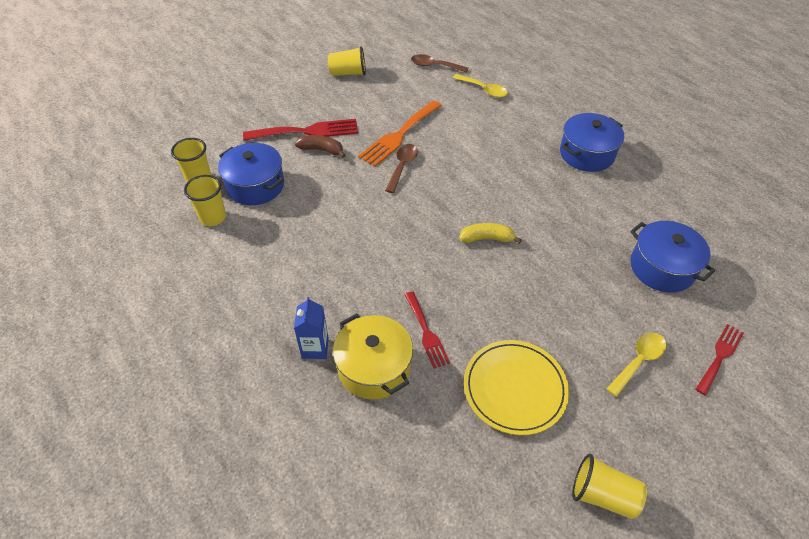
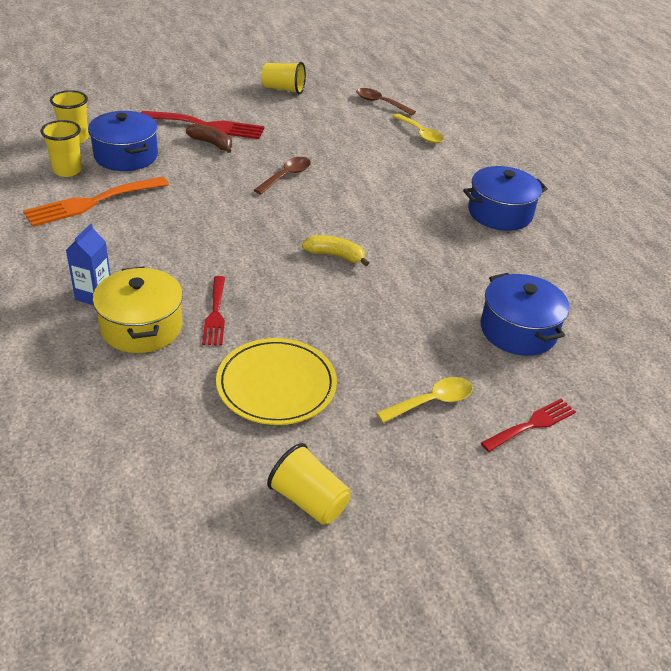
camera: 15 degrees right, 10 degrees down
(399, 135) = (301, 150): orange fork -> orange fork (91, 202)

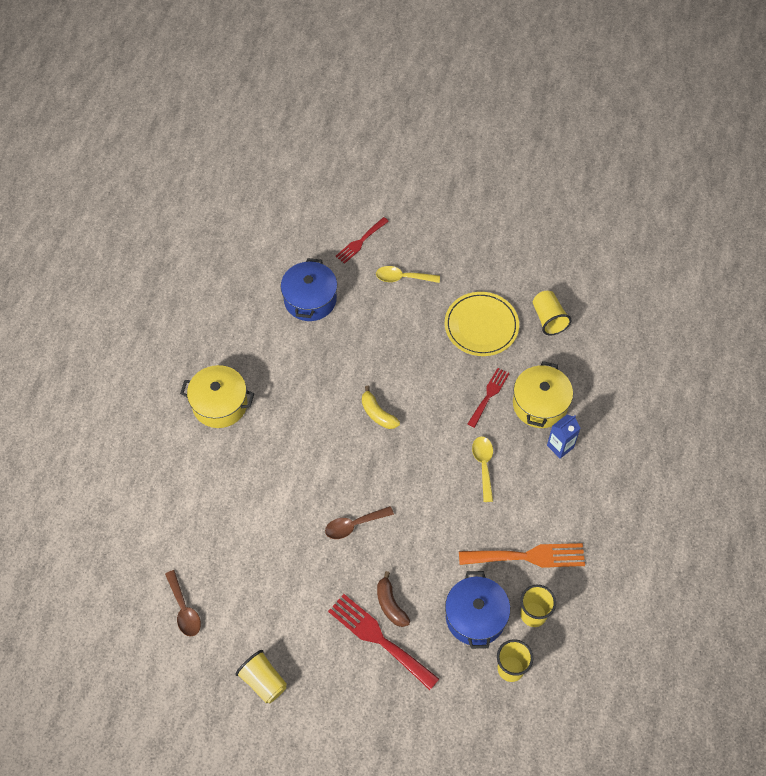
camera: 145 degrees left, 20 degrees up
(309, 500) = (503, 255): yellow cup -> yellow cup (548, 319)
(420, 134) = (190, 537): yellow spoon -> yellow spoon (483, 465)
(500, 213) = (220, 404): blue pot -> yellow pot
(532, 424) = (360, 242): red fork -> red fork turned 45 degrees counterclockwise

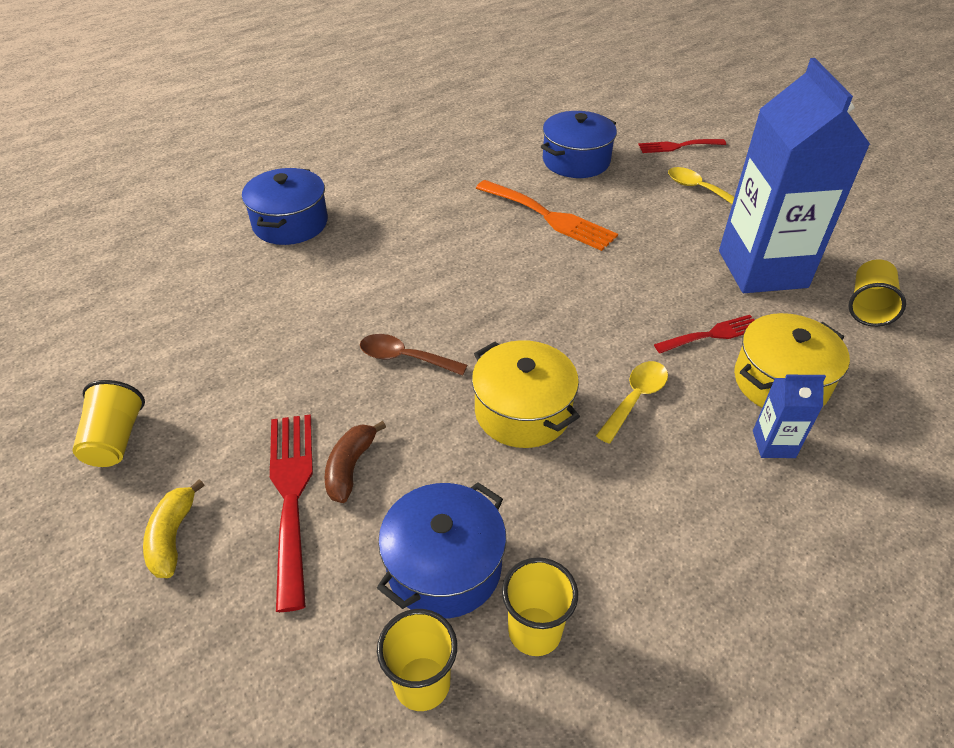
camera: 40 degrees right, 15 degrees down
(184, 609) = (142, 318): brown spoon -> none
(188, 480) = (290, 223): none -> blue pot
(220, 404) = (393, 187): yellow pot -> yellow pot (522, 411)
(377, 414) = (549, 278): yellow banana -> yellow banana (172, 537)
(481, 326) = (762, 269): yellow plate -> blue carton
(528, 556) = (601, 545): orange fork -> orange fork (549, 217)

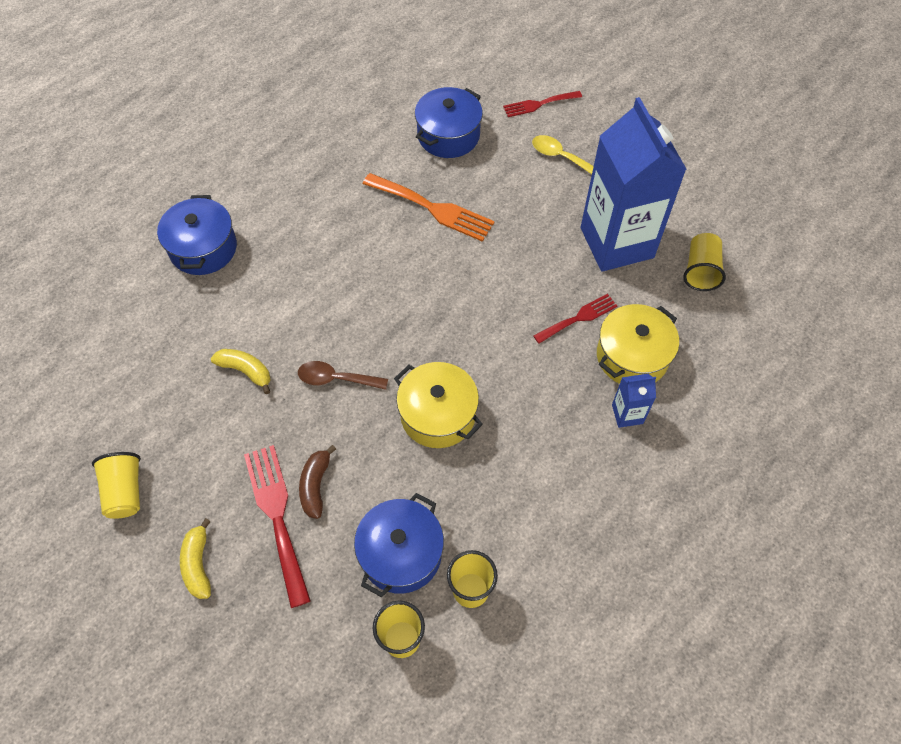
camera: 10 degrees left, 15 degrees up
(301, 337) = (246, 371): none -> yellow banana
(635, 399) = (523, 389): yellow spoon -> none

